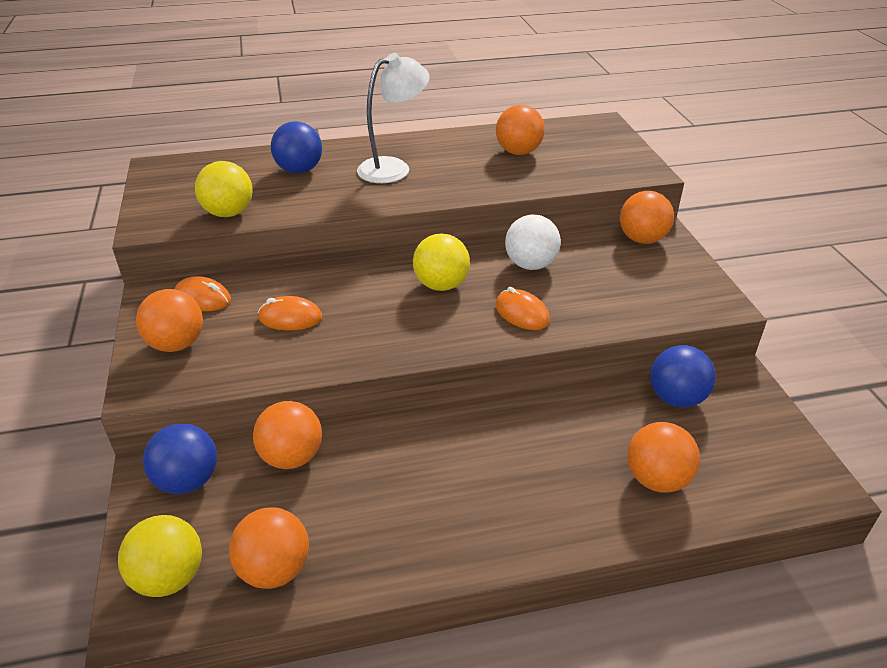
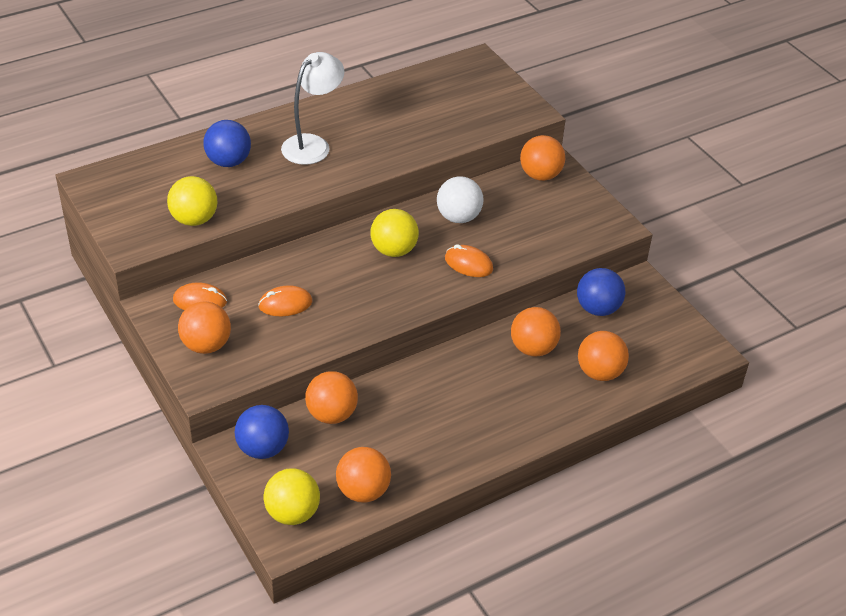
camera: 20 degrees left, 5 degrees up
(518, 152) = (415, 108): orange ball -> orange ball (533, 348)

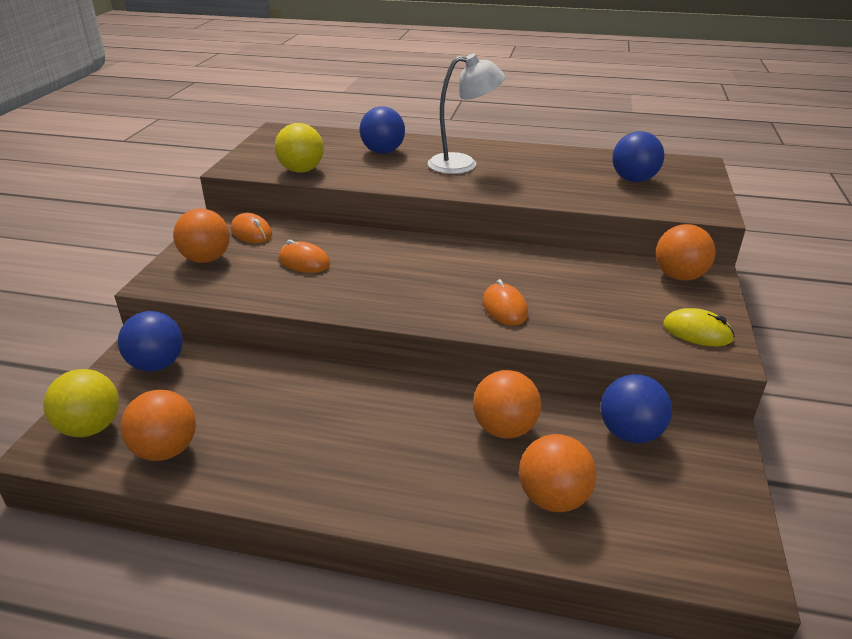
camera: 45 degrees right, 10 degrees down
(331, 414) = (244, 372): orange ball -> none
(394, 250) = (449, 268): yellow ball -> none
(453, 101) = (633, 180): none -> blue ball
(458, 217) = (546, 272): white ball -> none
(591, 218) = (697, 332): none -> yellow mouse

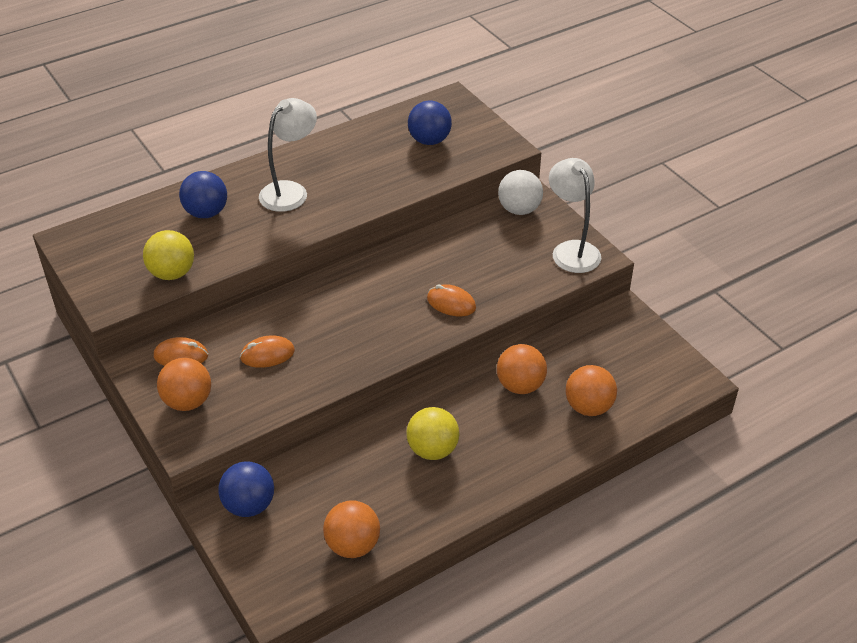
camera: 45 degrees left, 10 degrees up
(91, 427) = (281, 573): yellow ball -> yellow ball (432, 450)
(630, 433) = (583, 341): blue ball -> none
(679, 276) = (519, 209): orange ball -> white ball
(697, 332) = (571, 250): yellow mouse -> white lamp

